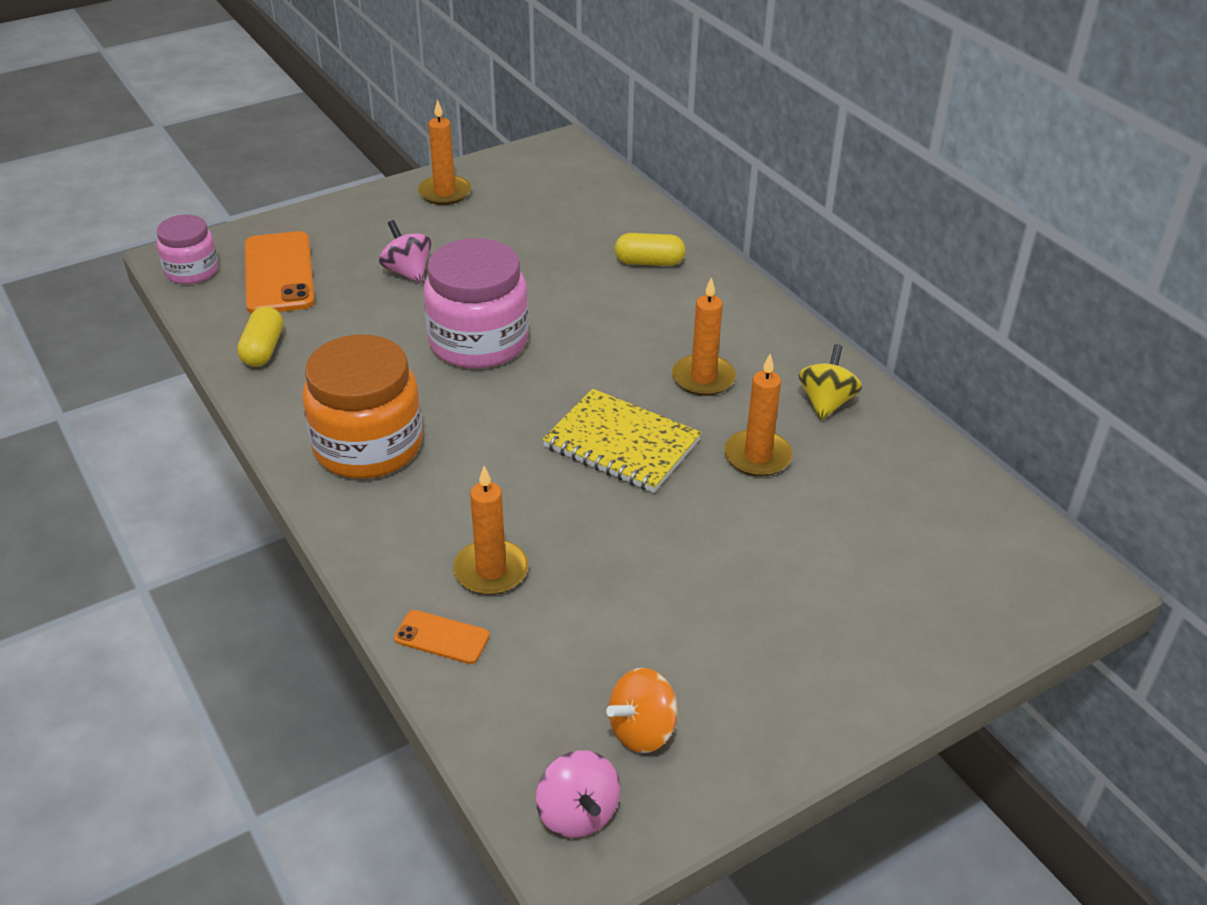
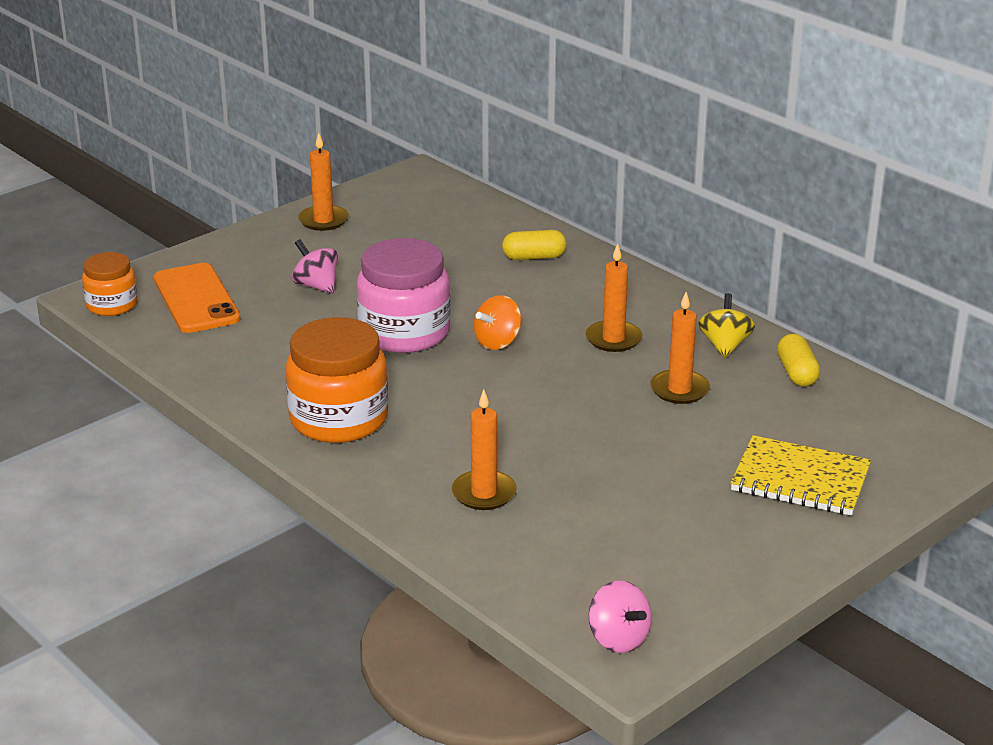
camera: 10 degrees left, 10 degrees down
(191, 271) = (112, 305): pink jar -> orange jar
(263, 349) = (209, 358): yellow capsule -> yellow capsule (796, 373)
(442, 637) = (461, 542): orange phone -> none
(621, 444) = (560, 394): yellow notebook -> yellow notebook (800, 480)
(642, 730) = (650, 581): orange spinning top -> orange spinning top (497, 342)

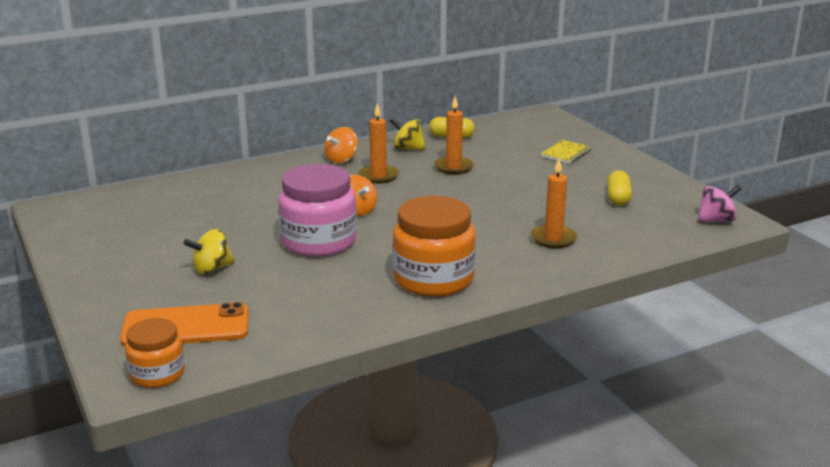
camera: 75 degrees left, 5 degrees down
(316, 286) = (212, 269): pink spinning top -> yellow spinning top
(323, 220) = (93, 255): orange candle -> none
(534, 257) = (241, 185): yellow capsule -> yellow capsule (618, 198)
(652, 305) = (341, 160): none -> orange spinning top
(800, 480) = (566, 154): yellow notebook -> yellow notebook, size x0.62

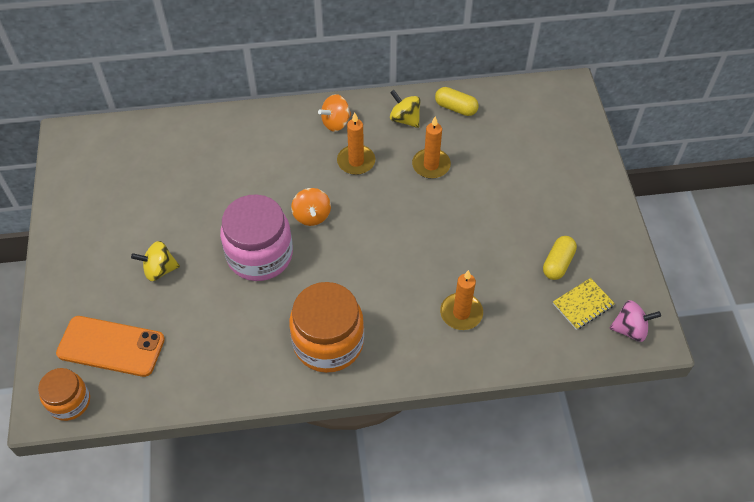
camera: 20 degrees right, 30 degrees up
(566, 154) = (550, 170): yellow notebook -> yellow notebook (583, 305)

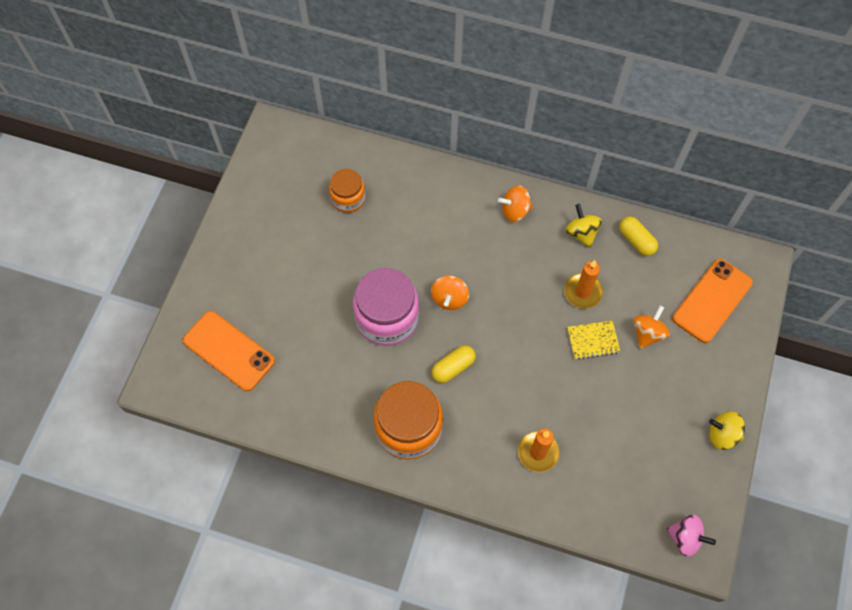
camera: 25 degrees right, 10 degrees up
(69, 402) = (177, 386): orange jar -> orange jar (348, 198)
(159, 270) = (296, 296): yellow spinning top -> yellow spinning top (722, 435)
(356, 161) = (515, 259): orange candle -> none
(505, 176) = (647, 333): none -> orange spinning top
(545, 130) = (712, 301): none -> orange phone
(557, 263) = (651, 443): yellow capsule -> yellow capsule (453, 367)
(583, 305) = (654, 494): yellow notebook -> yellow notebook (593, 341)

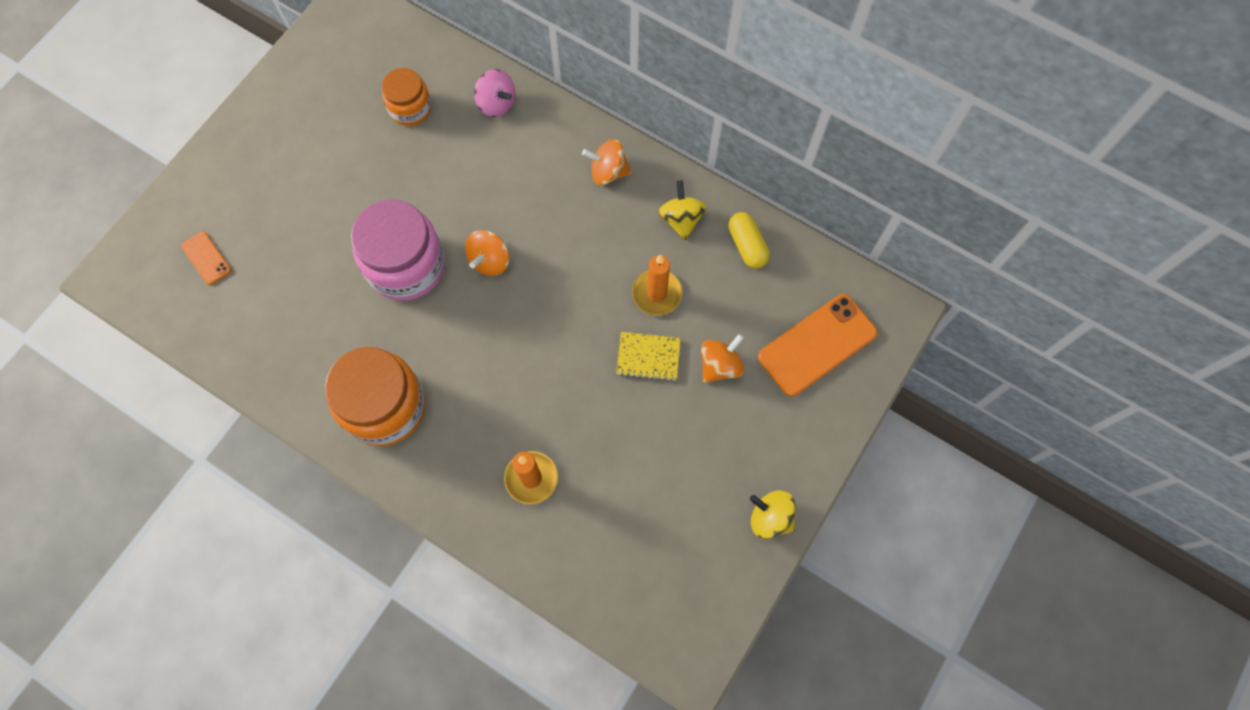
camera: 15 degrees right, 5 degrees up
(229, 351) = (206, 258): orange phone -> orange phone, size x0.50
(453, 367) = (465, 346): yellow capsule -> none
(685, 538) = (677, 634): pink spinning top -> pink spinning top (496, 103)

